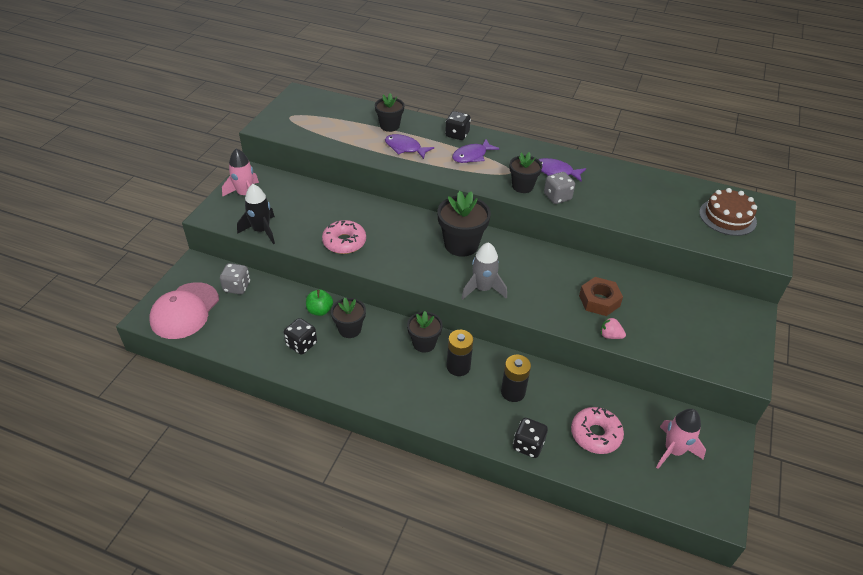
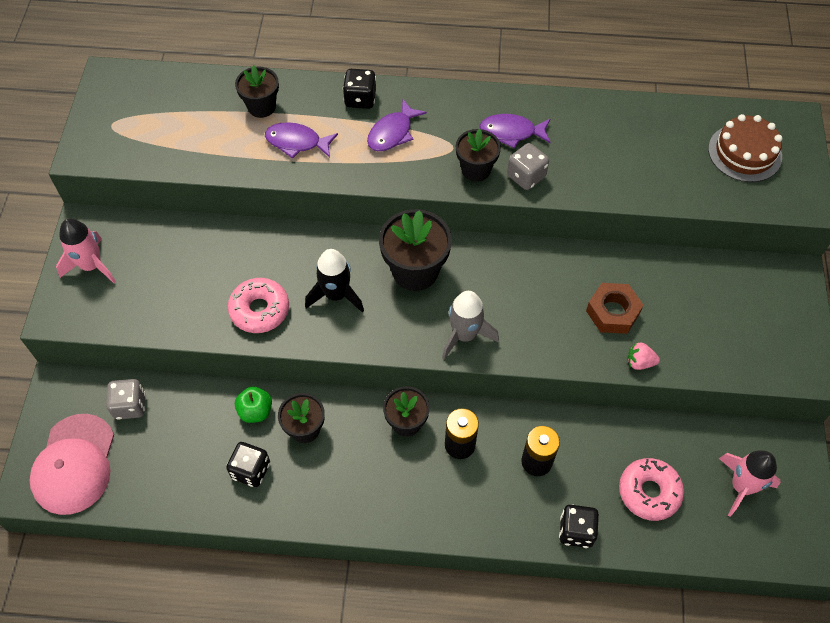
camera: 15 degrees left, 15 degrees up
(261, 231) = (139, 322): black rocket -> black rocket (336, 295)

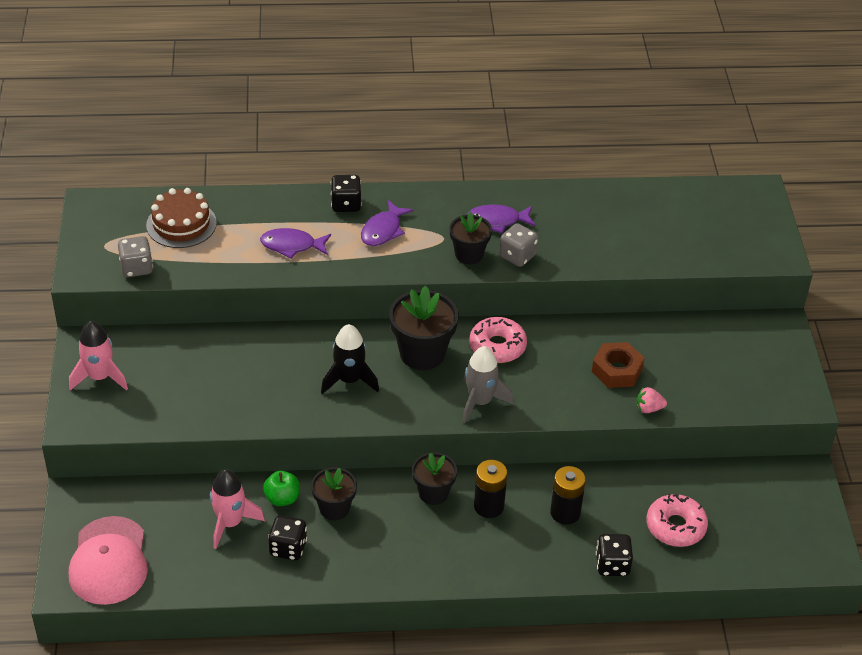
camera: 10 degrees left, 15 degrees down
(130, 406) = (154, 506): grey dice -> grey dice (136, 268)
(260, 310) = (277, 399): pink donut -> pink donut (497, 346)
(261, 107) = (250, 218): black flower pot -> none
(741, 486) = (761, 513): pink rocket -> pink rocket (230, 523)
(744, 153) = (717, 220): brown cake -> brown cake (181, 224)

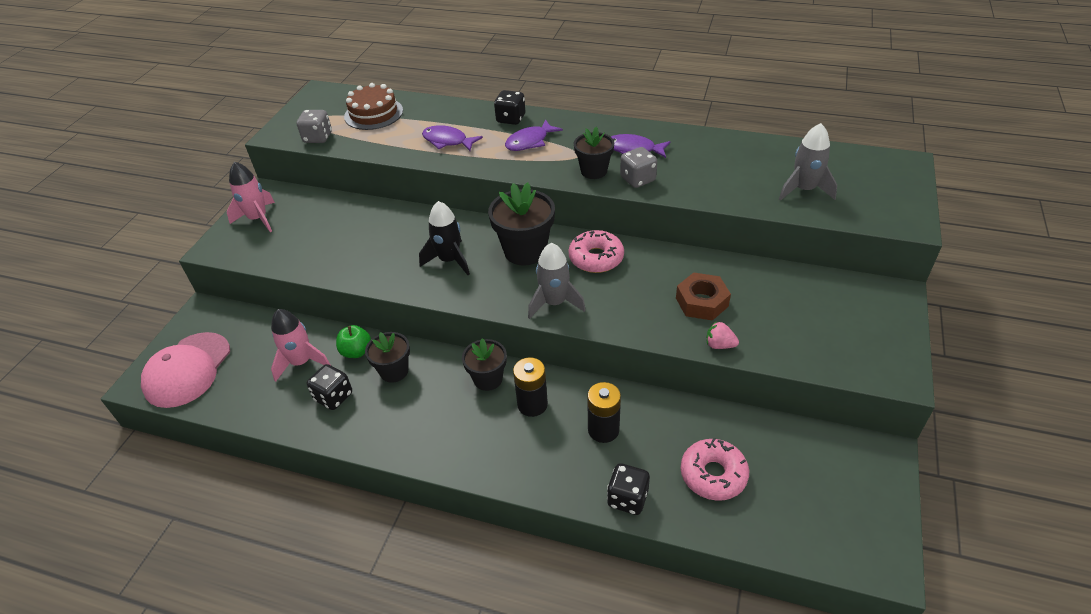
camera: 25 degrees right, 0 degrees up
(678, 238) = (804, 190): none -> grey rocket

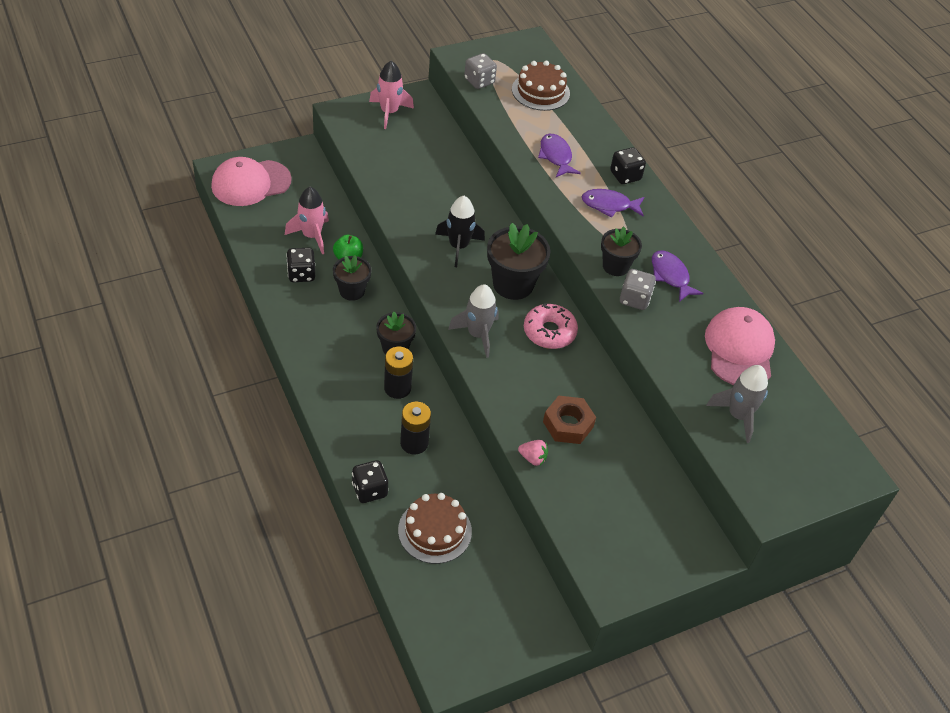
camera: 40 degrees right, 5 degrees up
(713, 475) = (435, 531): pink donut -> brown cake
(719, 345) = (533, 458): pink strawberry -> pink strawberry turned 135 degrees clockwise
(739, 155) = (739, 349): none -> pink cap

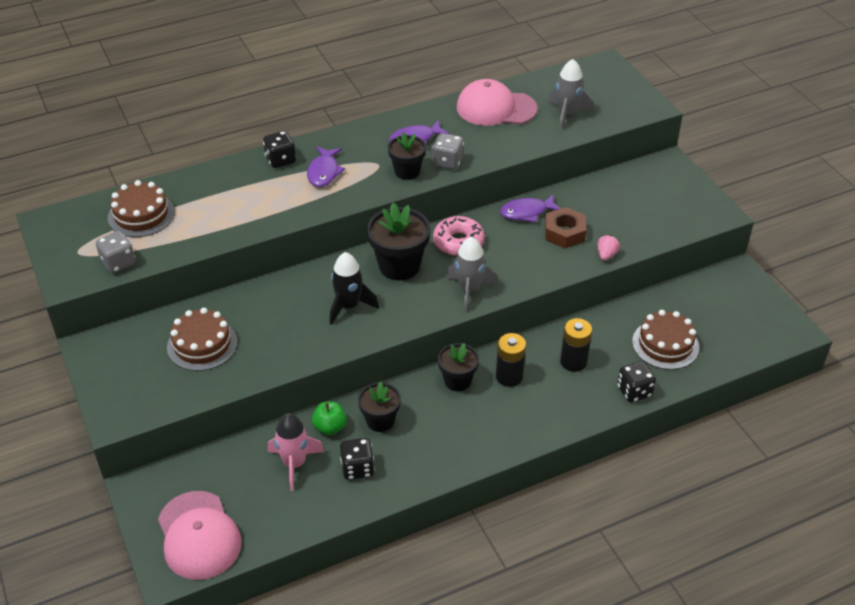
camera: 85 degrees left, 5 degrees down
(389, 112) = (120, 371): pink rocket -> none
(416, 156) = (202, 344): none -> brown cake
(556, 156) = (251, 205): purple fish -> purple fish (527, 212)

